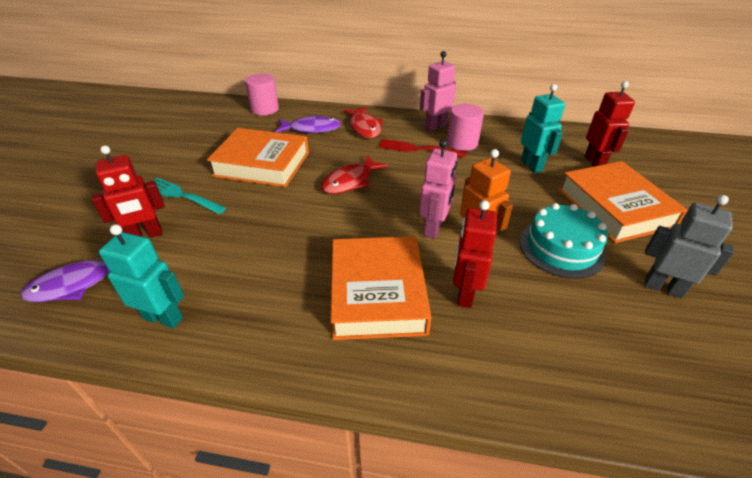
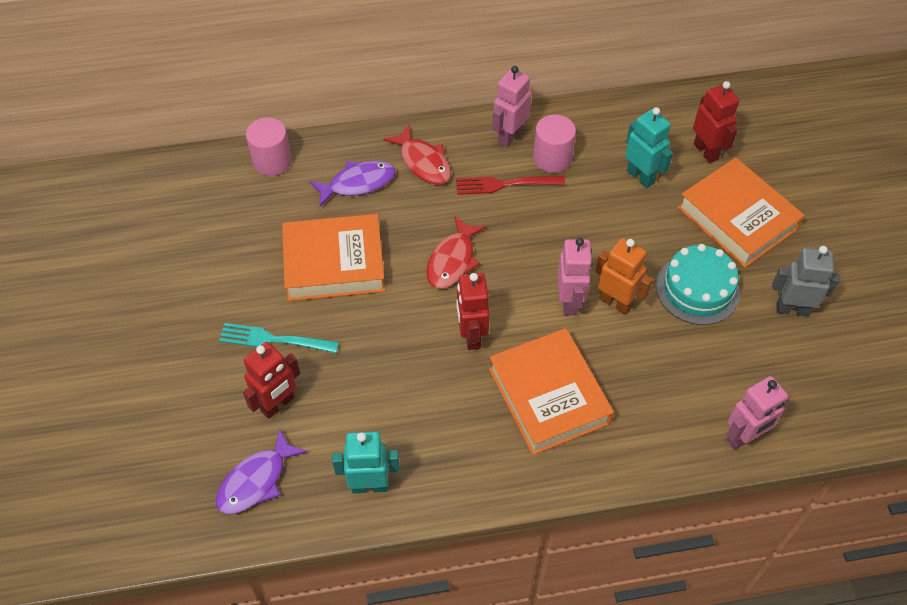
camera: 20 degrees left, 15 degrees up
(464, 293) = (626, 371): red robot -> red robot (471, 335)
(582, 397) = (744, 437): none -> pink robot

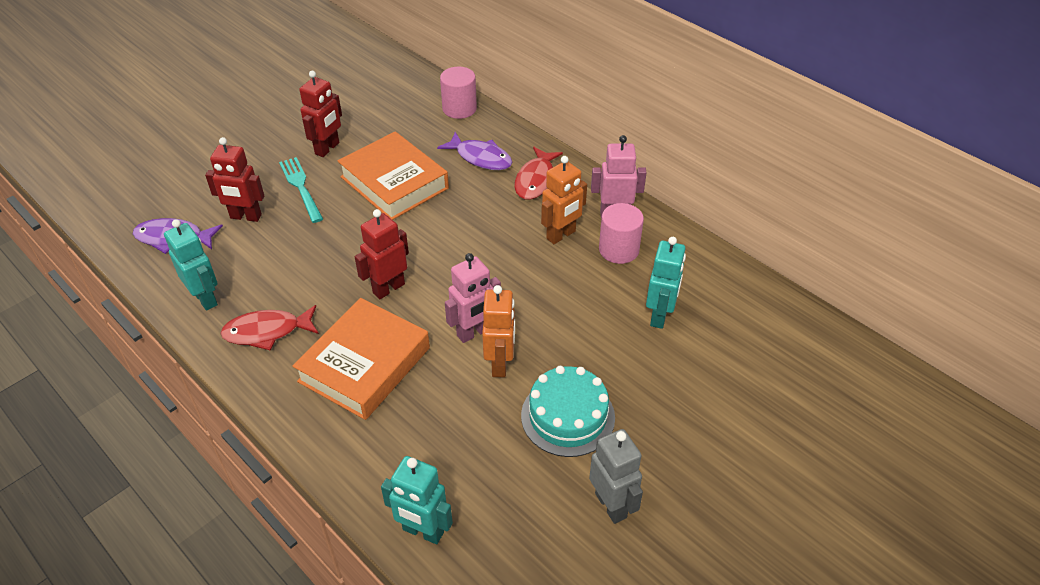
camera: 55 degrees right, 10 degrees down
(452, 260) = (454, 242): red fish -> red fish (267, 332)
(505, 184) = (561, 235): red fork -> orange robot
(706, 151) = (740, 348): red robot -> red robot (327, 148)
(737, 218) = (682, 409): orange book -> none
(744, 437) = (423, 531): pink robot -> turquoise robot

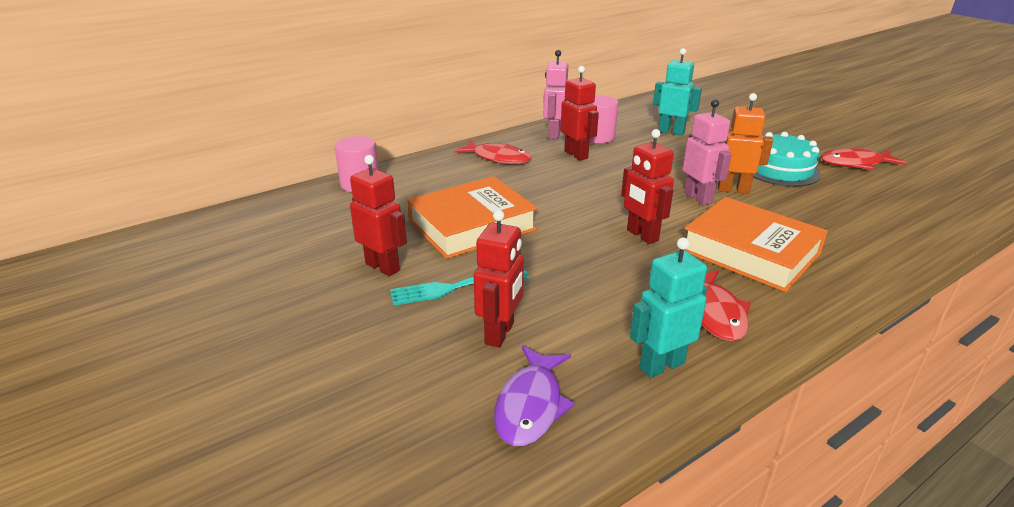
camera: 80 degrees left, 15 degrees down
(423, 531) = (925, 232): turquoise robot -> none
(480, 158) = (452, 179): purple fish -> none
(561, 235) = (576, 155): orange robot -> red robot
(611, 505) = (855, 163): grey robot -> red fish

